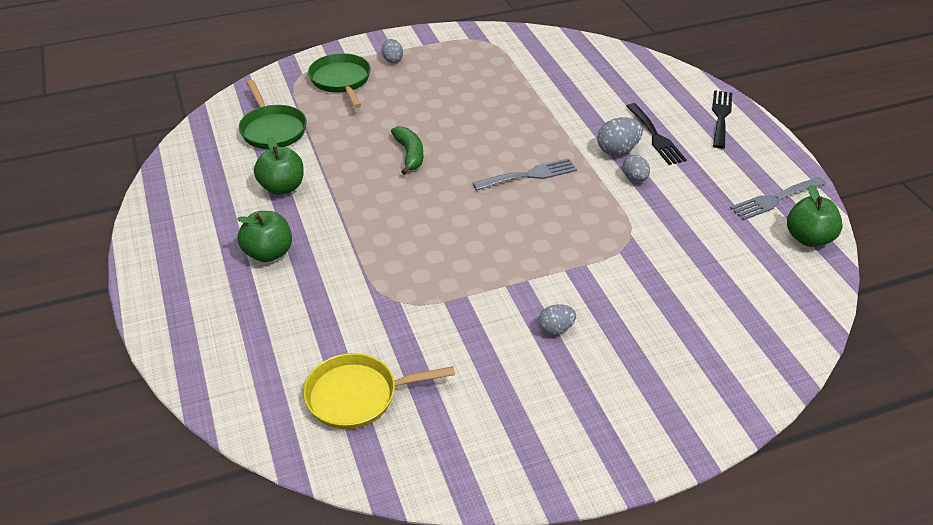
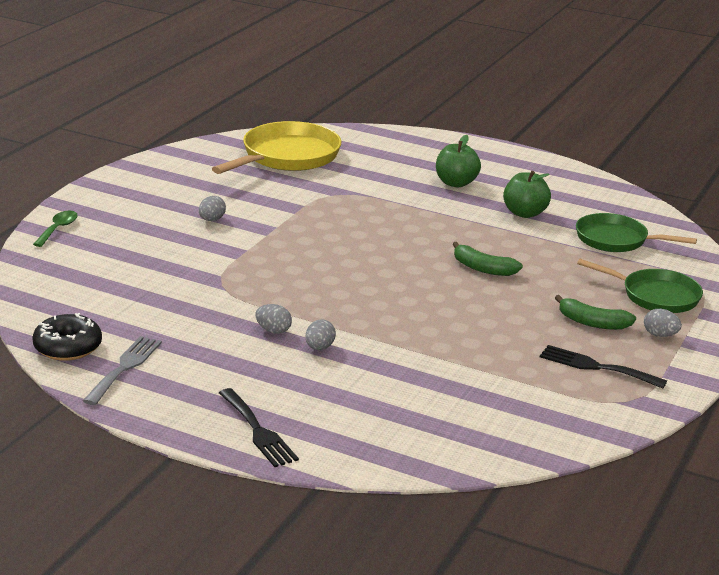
camera: 135 degrees right, 15 degrees down
(358, 396) = (286, 157): yellow pan -> yellow pan, size x1.51
(415, 84) = (592, 323): none -> green banana
(529, 175) = (365, 295): grey fork -> none
(617, 150) = (319, 347): grey egg -> grey egg, size x0.66
(656, 137) = (300, 377): black fork -> black fork (596, 367)
(726, 403) = (58, 229): none -> green spoon
(808, 238) = (68, 347): green apple -> black donut

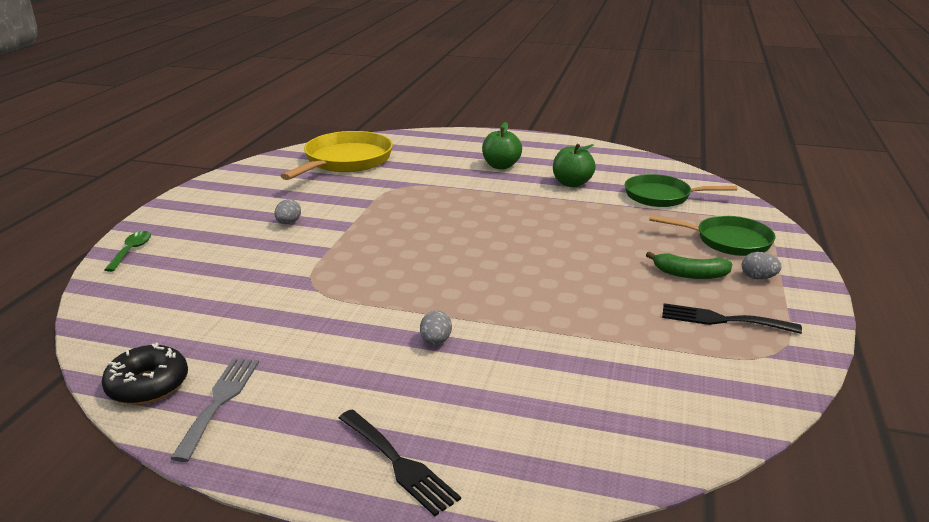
camera: 10 degrees left, 0 degrees up
(273, 330) = (380, 329): grey egg -> none
(483, 268) = (561, 236): green banana -> none

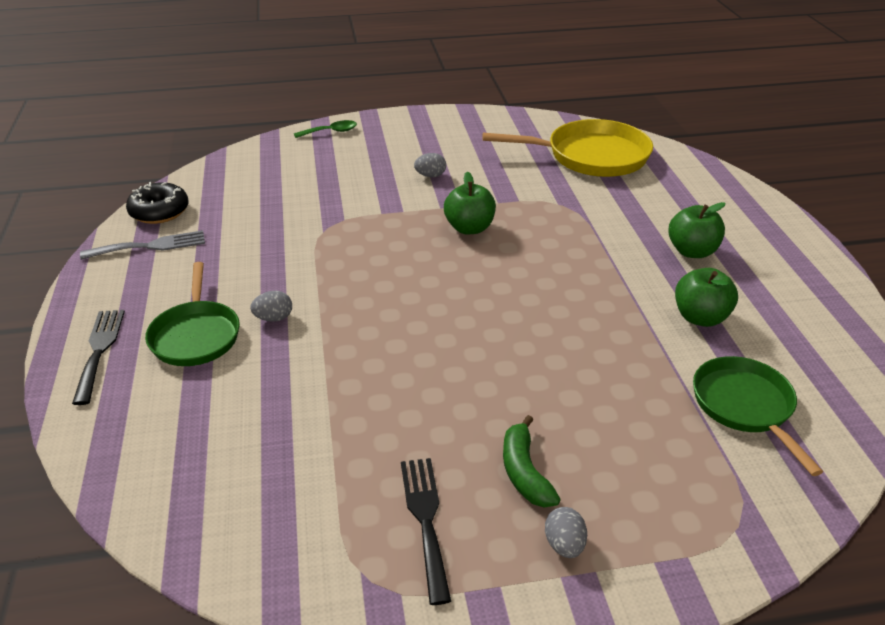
camera: 65 degrees right, 10 degrees up
(391, 226) = (469, 228): none -> green apple
(399, 463) = (99, 350): black fork -> black fork turned 150 degrees clockwise
(727, 241) = (656, 498): green pan -> green pan (196, 335)

